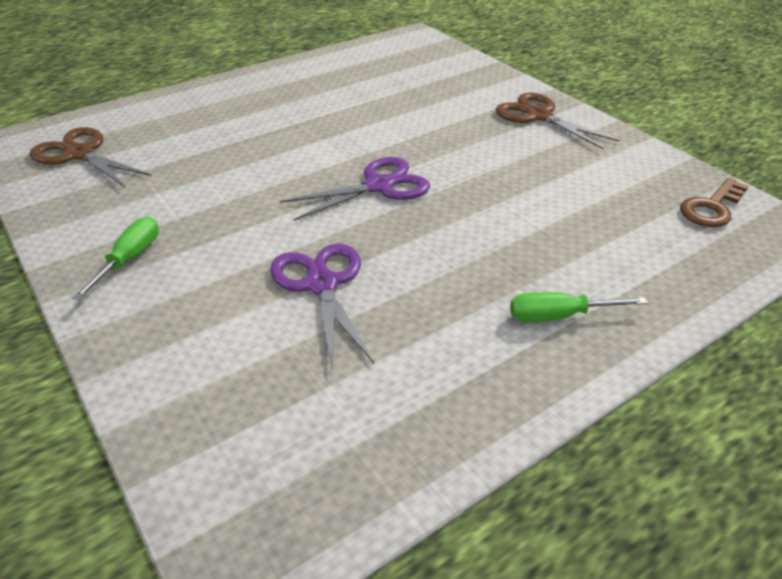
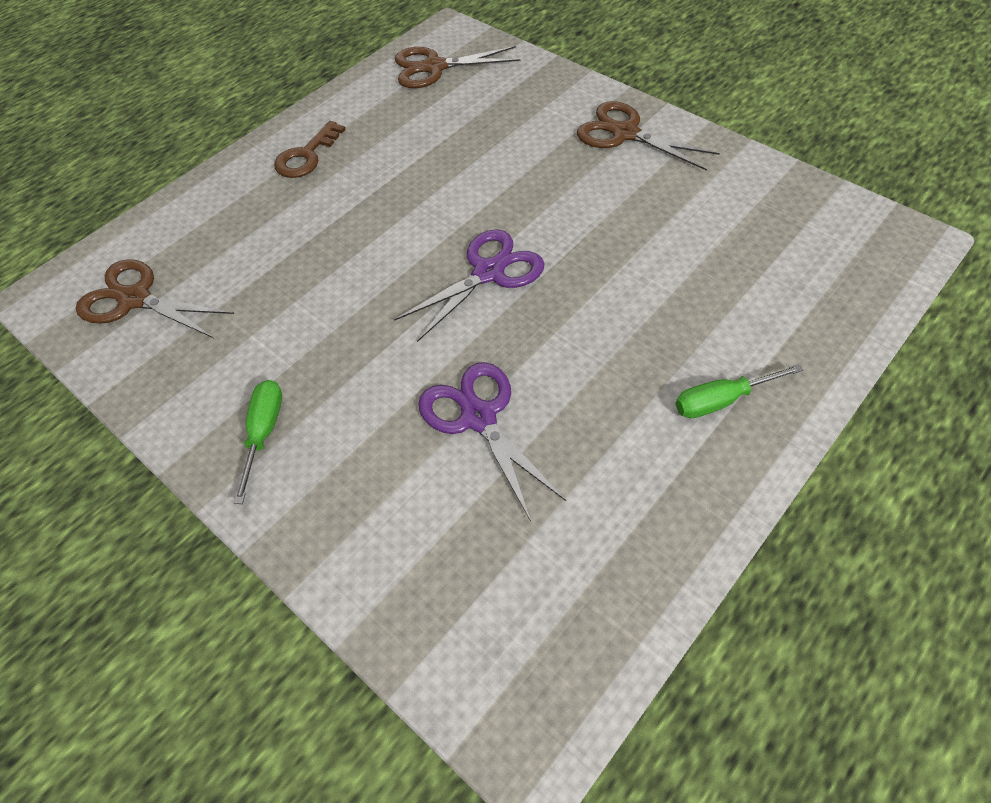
camera: 10 degrees left, 15 degrees up
(394, 54) = (434, 67): none -> brown scissors
(711, 208) = (831, 227): brown key -> brown key (306, 156)

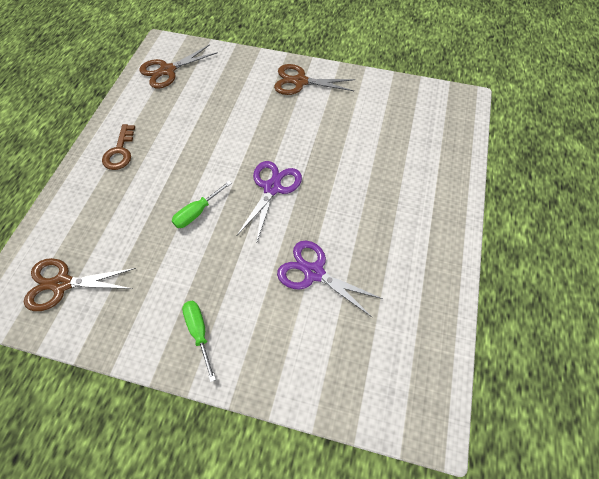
camera: 30 degrees left, 5 degrees up
(722, 400) = (426, 215): green screwdriver -> green screwdriver (197, 212)

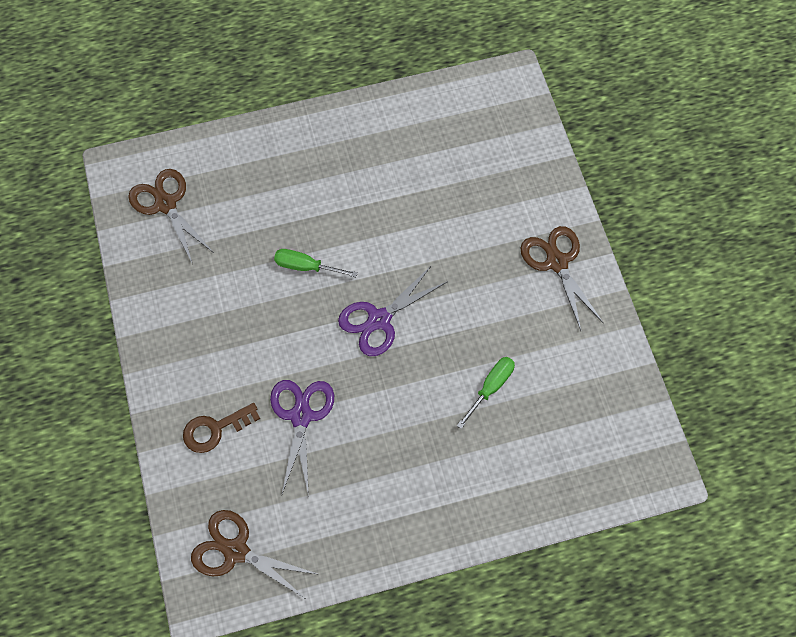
camera: 60 degrees right, 5 degrees up
(120, 152) = (333, 146): brown key -> brown key (215, 429)
(167, 70) = (475, 112): brown scissors -> brown scissors (236, 551)
(199, 332) = (183, 348): green screwdriver -> green screwdriver (490, 388)
(272, 188) = (379, 320): purple scissors -> purple scissors turned 150 degrees clockwise

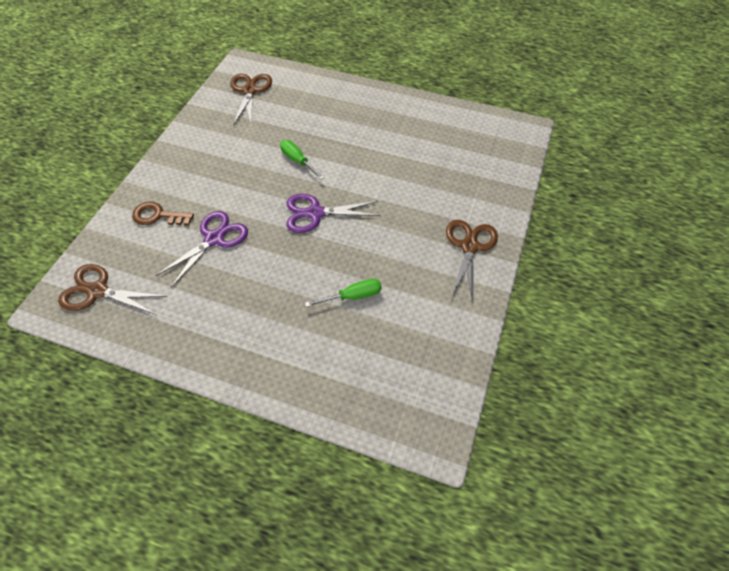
camera: 35 degrees right, 10 degrees down
(236, 551) = (97, 291): brown scissors -> brown scissors turned 45 degrees counterclockwise

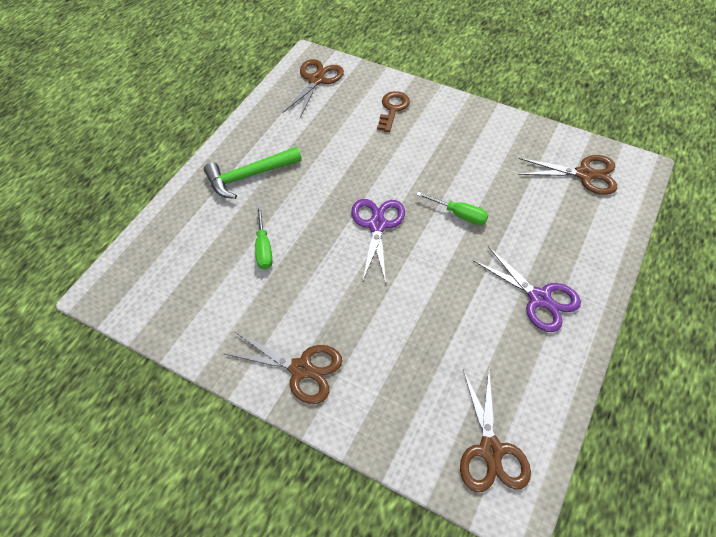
camera: 100 degrees right, 0 degrees up
(214, 239) = (357, 147): purple scissors -> purple scissors (539, 298)
(257, 330) = (249, 176): none -> green hammer
(298, 161) = (459, 214): green screwdriver -> green screwdriver turned 60 degrees clockwise
(495, 139) = (491, 450): none -> brown scissors

